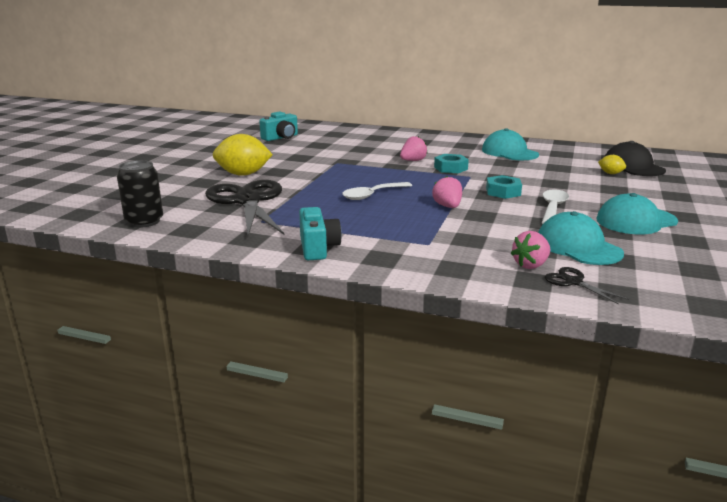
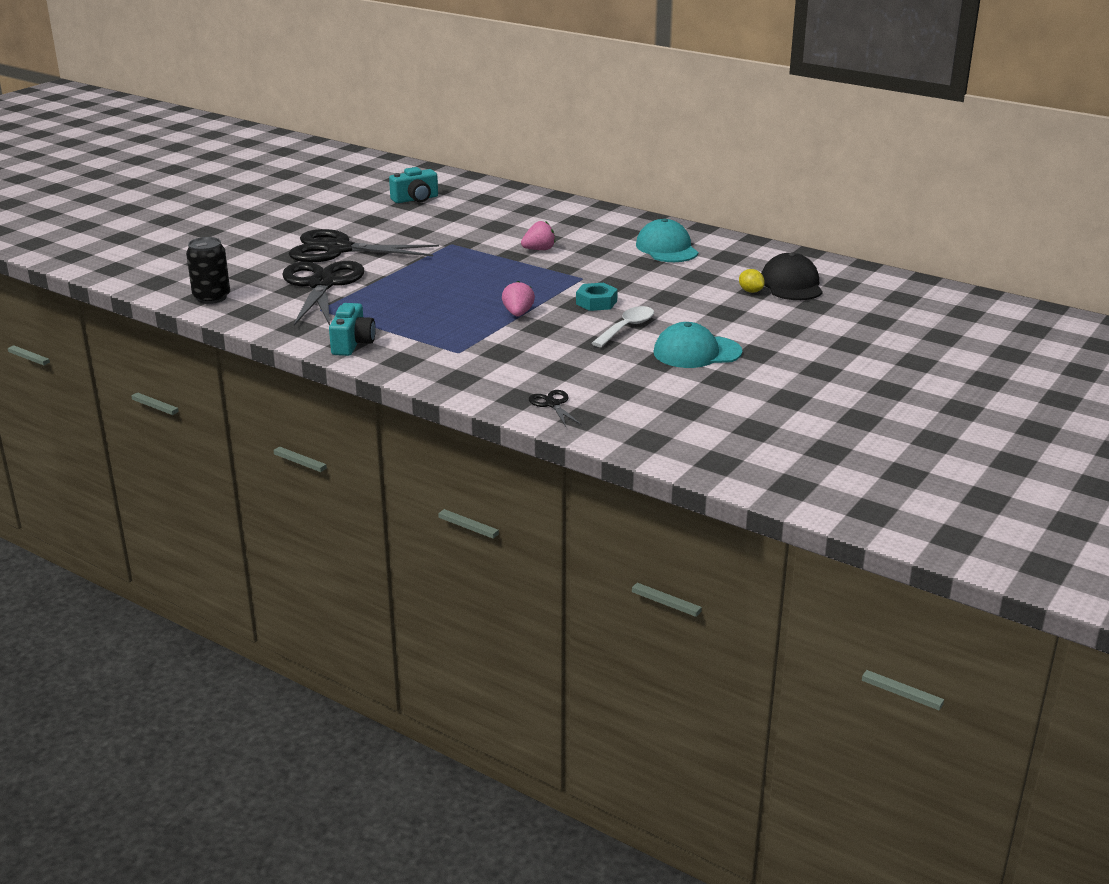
camera: 15 degrees right, 5 degrees up
(243, 174) = (338, 250): yellow lemon -> black scissors
(372, 195) = (453, 291): white spoon -> none
(450, 168) = (572, 264): turquoise nut -> none
(531, 265) = (532, 384): pink strawberry -> none
(578, 246) = (600, 372): turquoise cap -> none

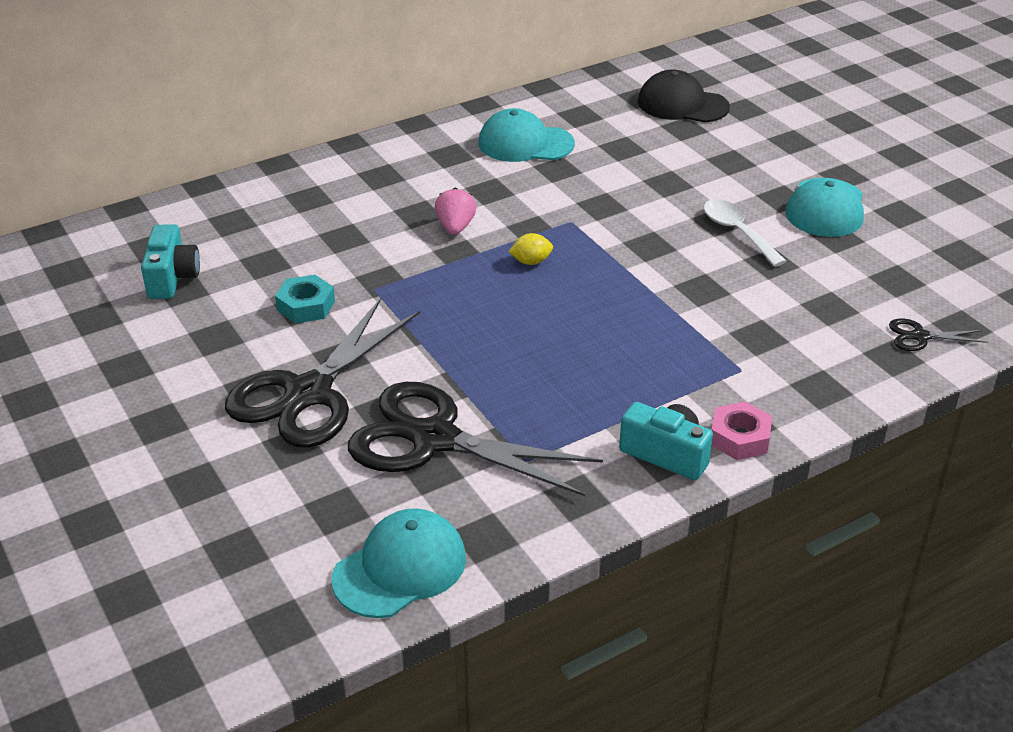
camera: 65 degrees left, 10 degrees up
(211, 297) = (400, 568): black can -> turquoise cap
(384, 361) = (739, 438): none -> pink nut
(518, 314) = (650, 295): pink strawberry -> none
(596, 302) = (652, 232): turquoise nut -> turquoise nut (306, 306)
(750, 291) = (684, 131): yellow lemon -> yellow lemon (531, 262)

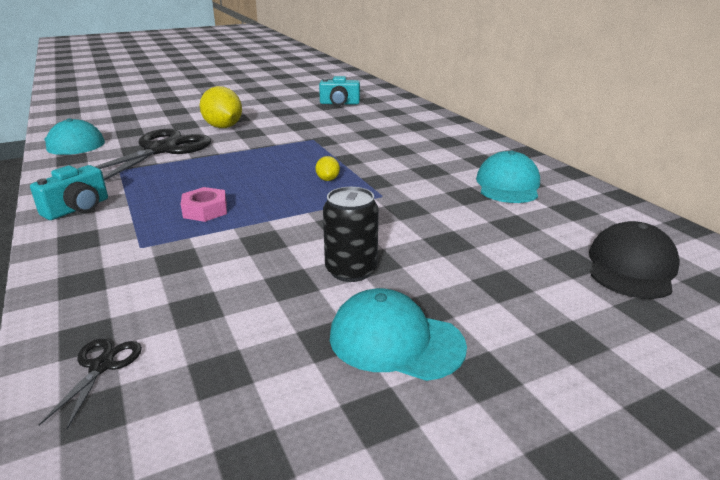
camera: 95 degrees right, 10 degrees down
(306, 306) = (302, 126): turquoise nut -> none
(309, 393) = (223, 127): black scissors -> yellow lemon
(455, 227) = (378, 159): pink strawberry -> none
(737, 232) = (351, 270): white spoon -> black can
(739, 438) = (63, 236): pink nut -> pink nut (205, 210)

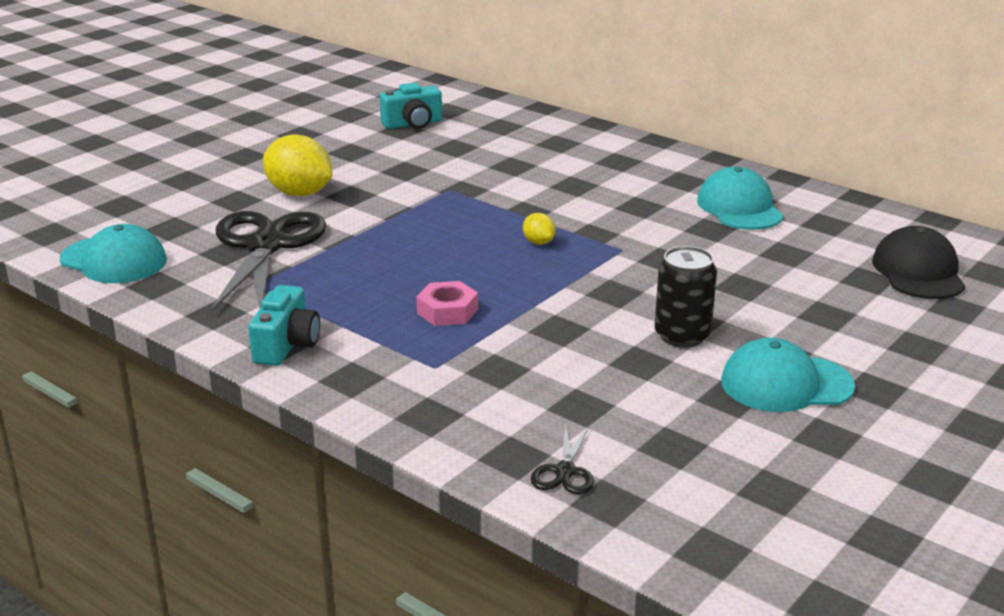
camera: 25 degrees left, 0 degrees up
(101, 366) = (565, 471): black scissors -> black scissors turned 150 degrees counterclockwise

